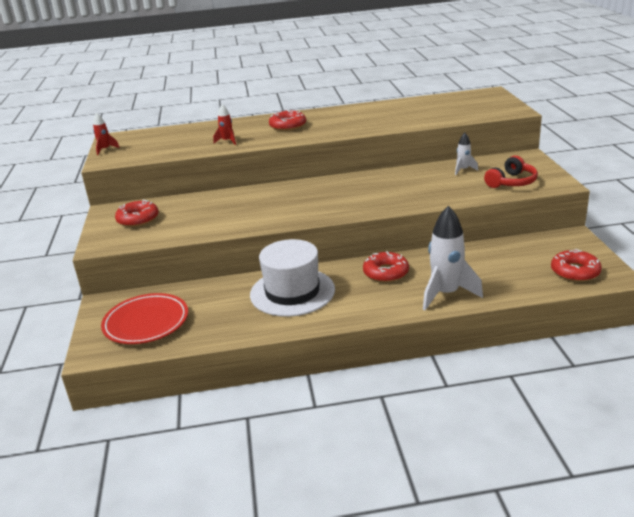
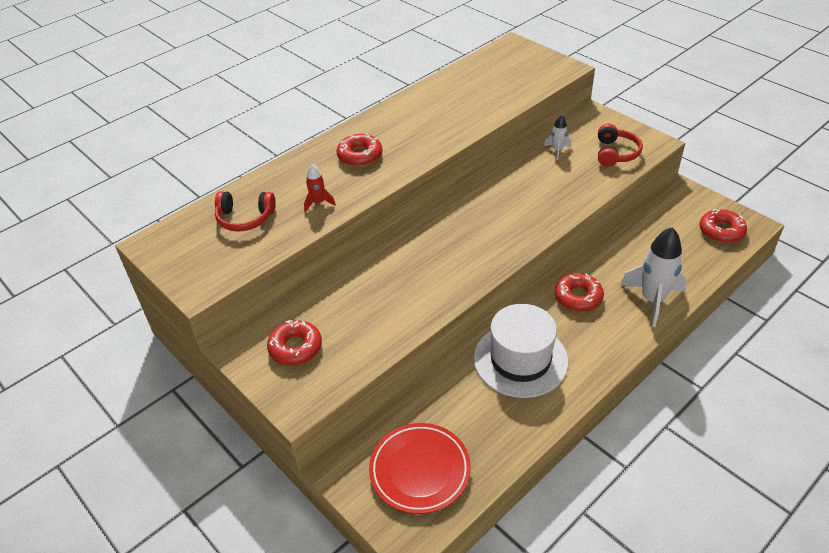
camera: 35 degrees left, 15 degrees up
(105, 150) = (171, 269): red rocket -> none
(176, 138) = (245, 218): none -> red headphones

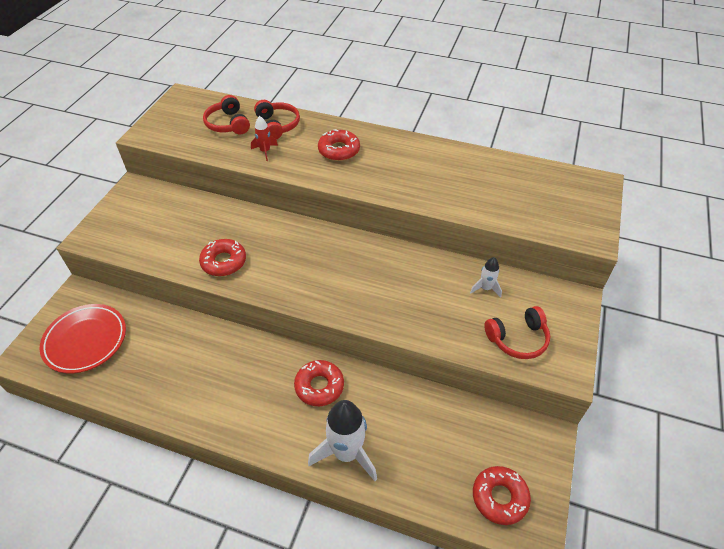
camera: 60 degrees right, 5 degrees up
(282, 184) = (277, 125): none -> red headphones
(295, 348) = (144, 214): red donut -> red donut (224, 262)
(520, 359) = (221, 367): white hat -> none

